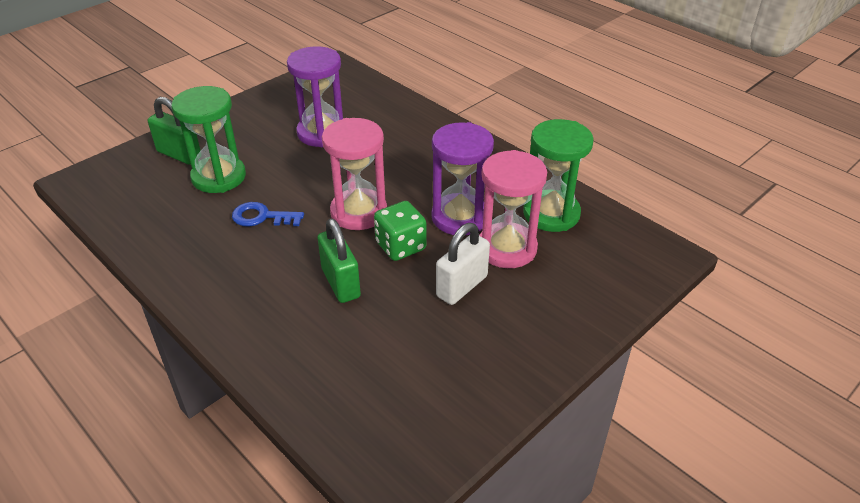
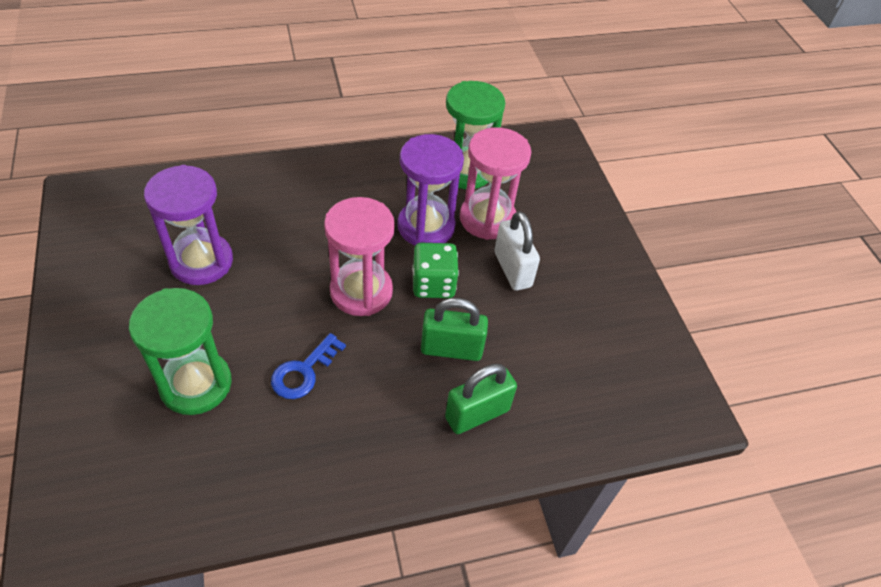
camera: 65 degrees left, 10 degrees up
(179, 154) = (110, 409): green padlock -> green padlock (477, 414)

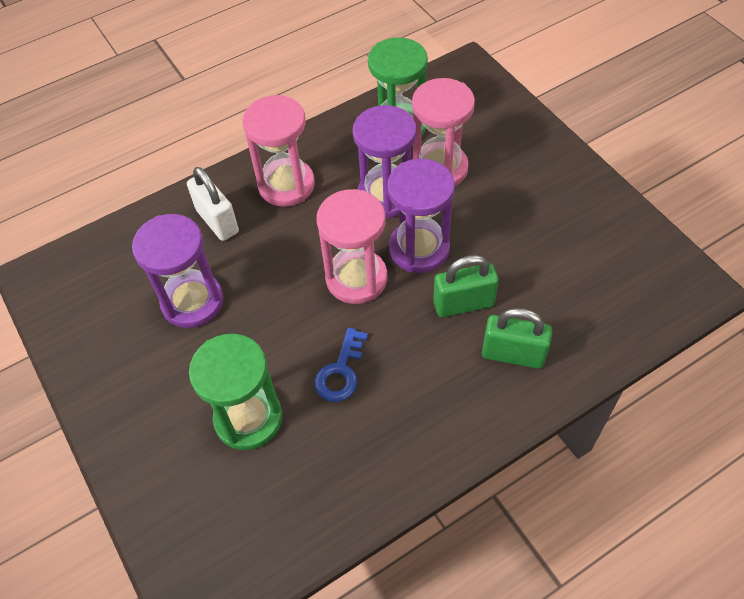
camera: 10 degrees left, 5 degrees up
(339, 188) = (286, 185): none -> pink hourglass
(433, 284) = (419, 248): green dice -> purple hourglass
(477, 414) = (513, 354): green padlock -> green padlock turned 60 degrees clockwise
(512, 269) = (484, 210): white padlock -> white padlock (217, 221)

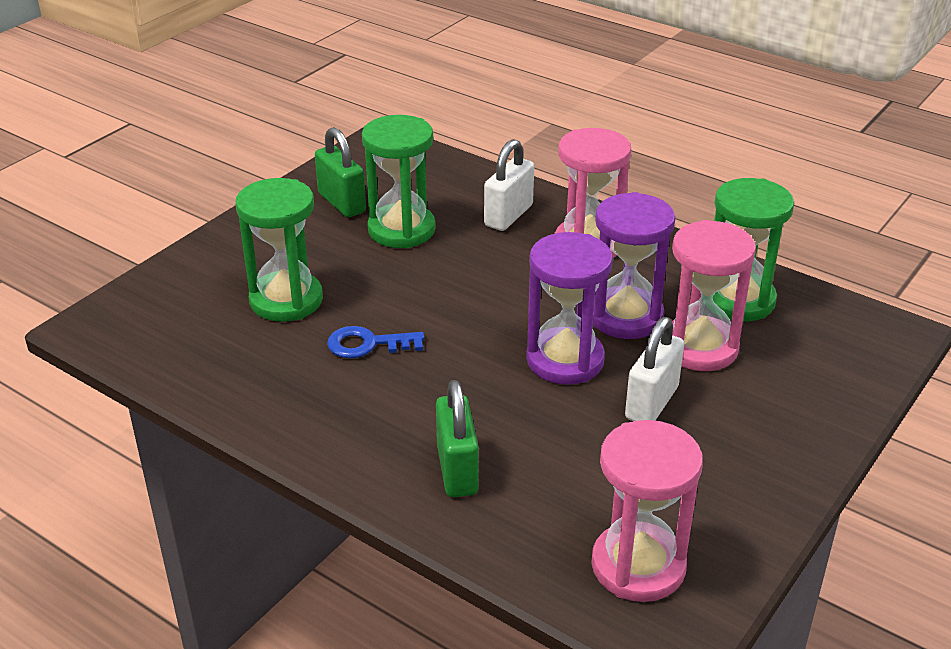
camera: 65 degrees right, 20 degrees down
(192, 302) = (401, 230): purple hourglass -> green hourglass
(356, 278) = (493, 325): pink hourglass -> pink hourglass (638, 566)
(463, 304) = (506, 413): green padlock -> green padlock (341, 203)
(486, 216) = (652, 403): none -> white padlock

